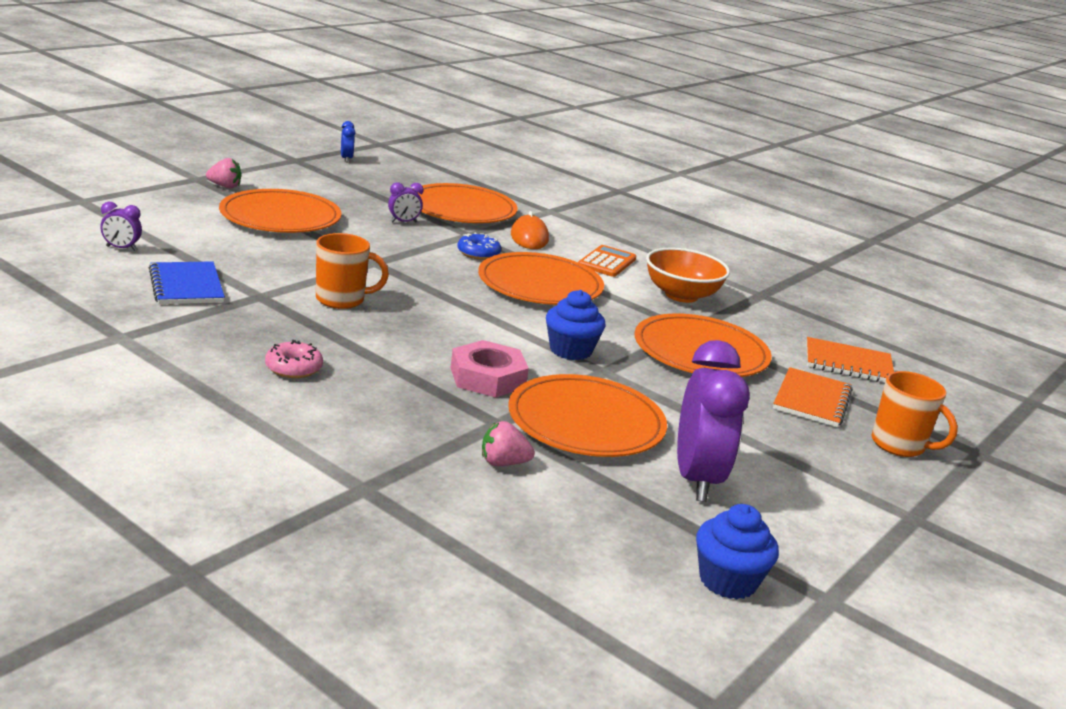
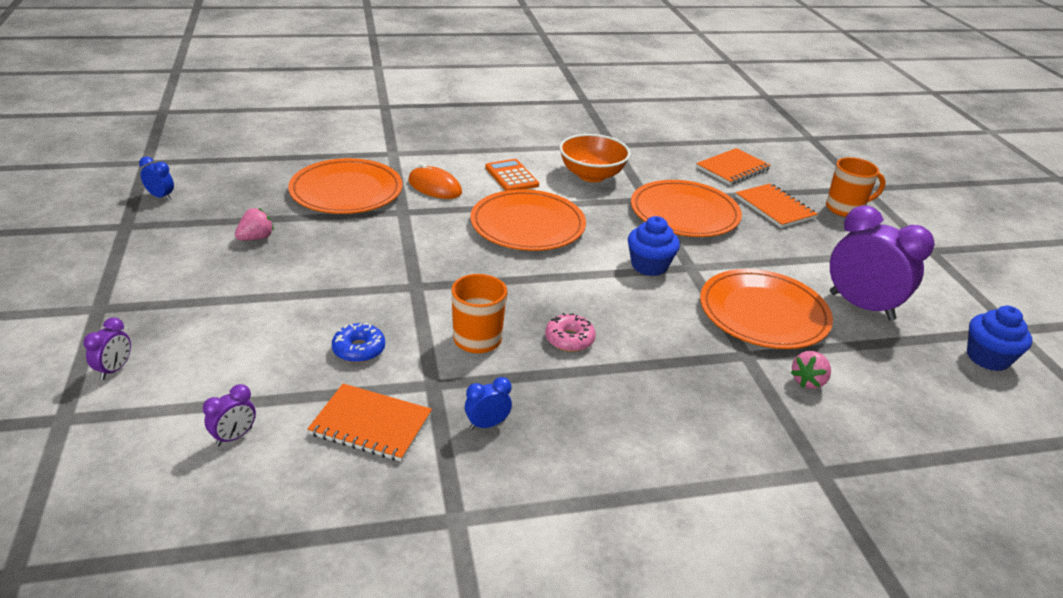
camera: 50 degrees left, 10 degrees up
(186, 286) = (371, 424): blue notebook -> orange notebook
(225, 186) = (142, 298): pink strawberry -> pink strawberry (256, 238)
(238, 325) = (487, 424): none -> blue clock
(280, 217) = (261, 296): orange plate -> none
(293, 368) = (595, 425): pink donut -> pink donut (569, 339)
(404, 222) = (344, 232): purple clock -> purple clock (114, 369)
(478, 253) = (444, 225): blue donut -> blue donut (359, 349)
(487, 377) = (671, 326): pink nut -> none

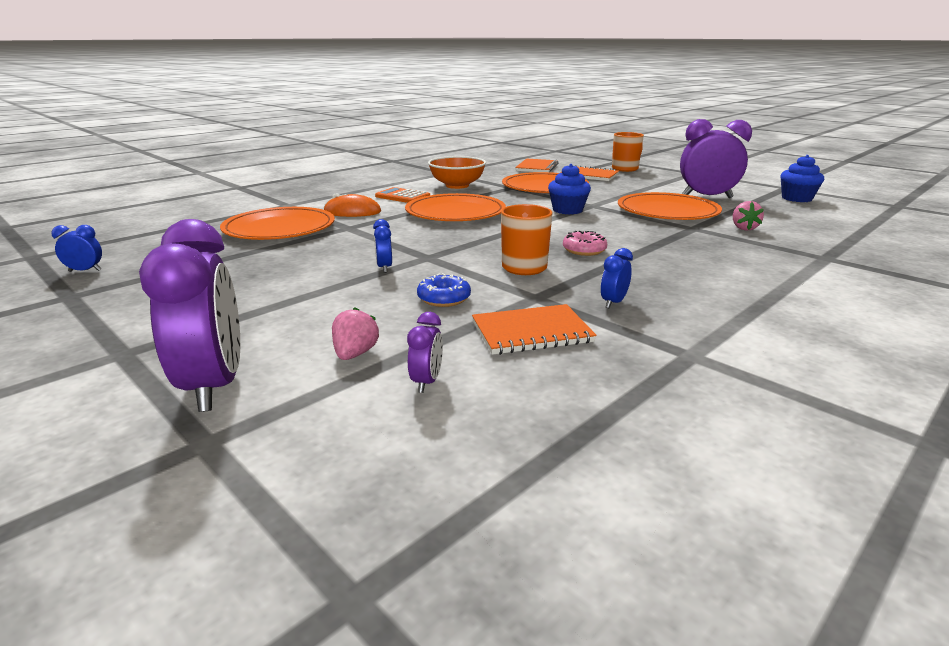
camera: 30 degrees left, 10 degrees down
(114, 369) = (214, 386): purple clock -> purple clock, size x2.28
(256, 238) = (236, 269): pink strawberry -> pink strawberry (355, 354)
(363, 286) = (384, 268): none -> blue clock

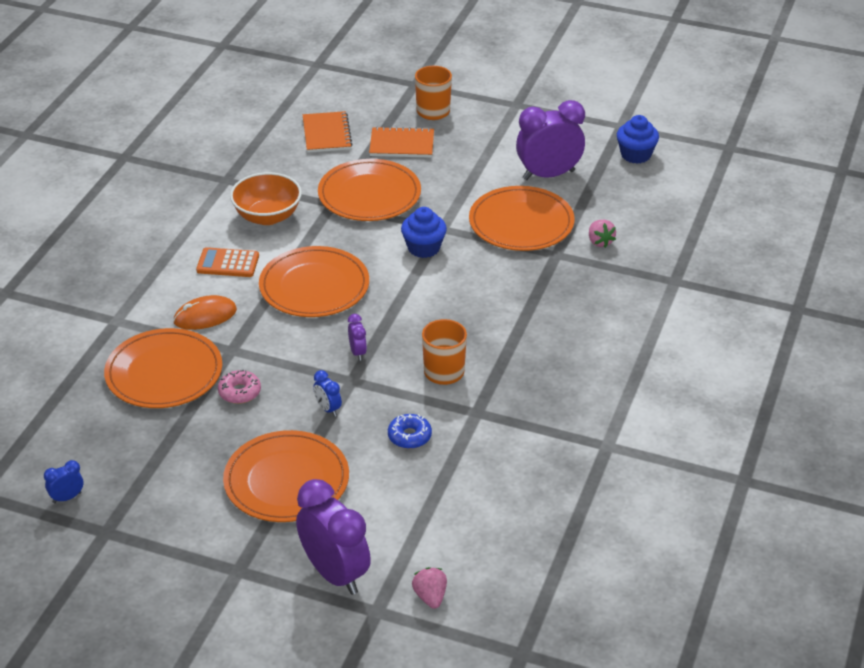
camera: 25 degrees left, 15 degrees up
(280, 301) = (286, 480): none -> orange plate
(355, 354) = (396, 517): pink strawberry -> pink strawberry (430, 597)
(426, 382) = (461, 525): purple clock -> purple clock (357, 352)
(531, 332) = (496, 455): orange notebook -> none
(584, 250) = (478, 327): pink donut -> pink donut (239, 392)
(613, 303) = (535, 401): blue clock -> none

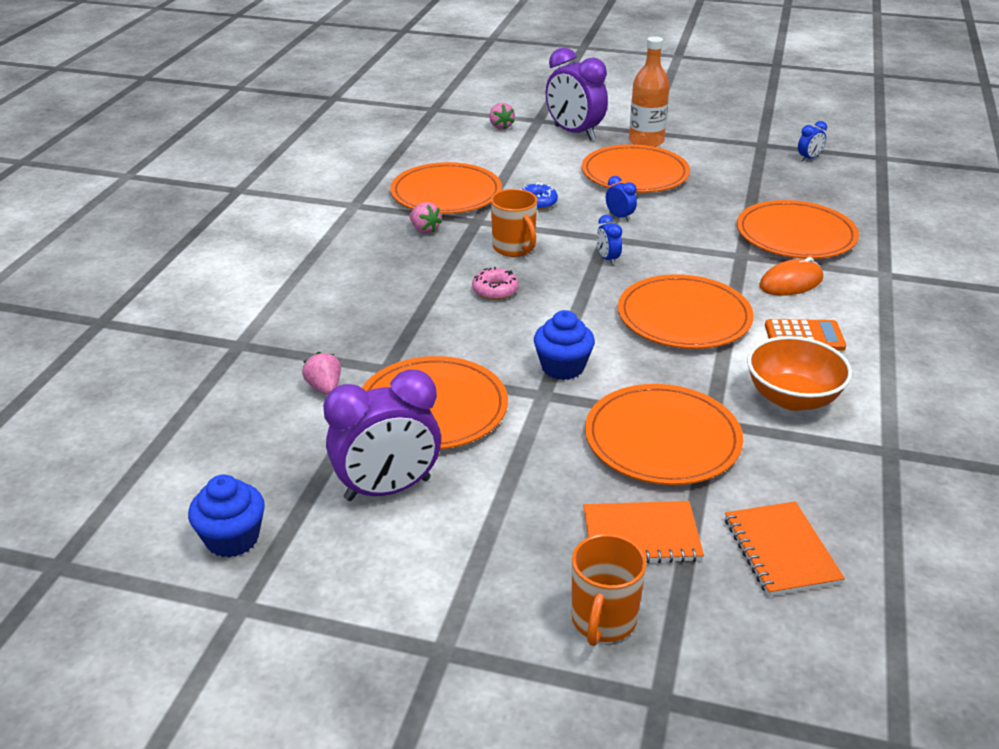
camera: 175 degrees right, 5 degrees down
(239, 392) = (711, 224): pink donut -> pink donut (495, 290)
(248, 547) = (646, 141): none -> orange bottle
(357, 352) = (608, 259): purple clock -> blue clock
(507, 458) = (446, 193): none -> orange plate
(530, 402) = (424, 230): none -> pink strawberry

